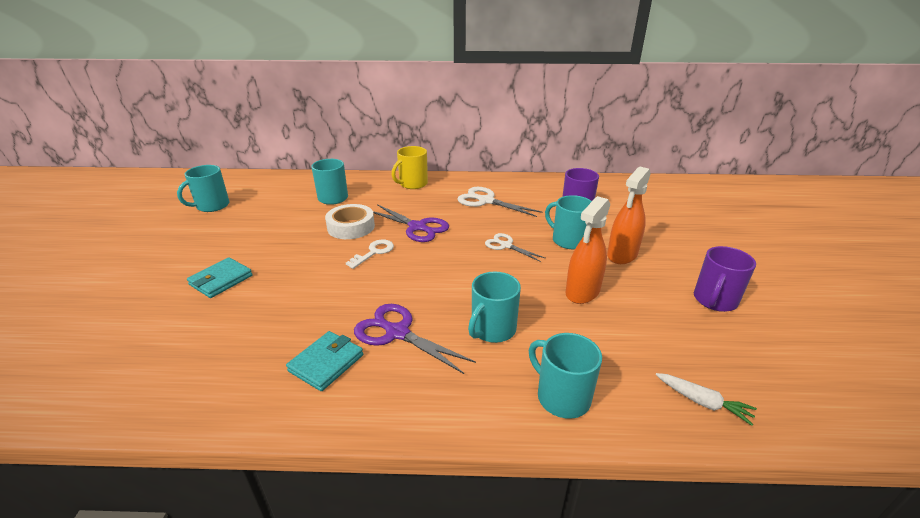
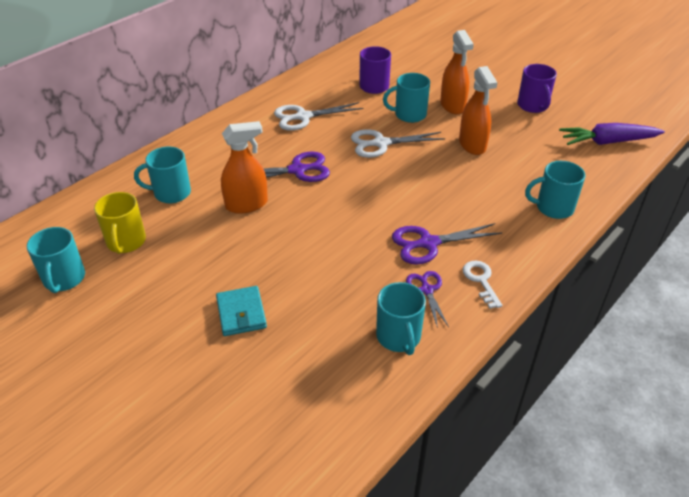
camera: 50 degrees left, 10 degrees up
(326, 363) = (427, 290): turquoise wallet -> purple scissors
(351, 227) = (246, 204): white tape -> orange spray bottle
(374, 252) = (307, 209): white key -> white key (481, 281)
(412, 184) = (215, 137): yellow mug -> yellow mug (126, 242)
(492, 330) = (470, 201): turquoise mug -> turquoise mug (399, 337)
(506, 245) = (381, 143): white scissors -> white scissors, size x1.58
(702, 402) = (600, 165): white carrot -> none
(758, 389) = (607, 142): none -> purple carrot

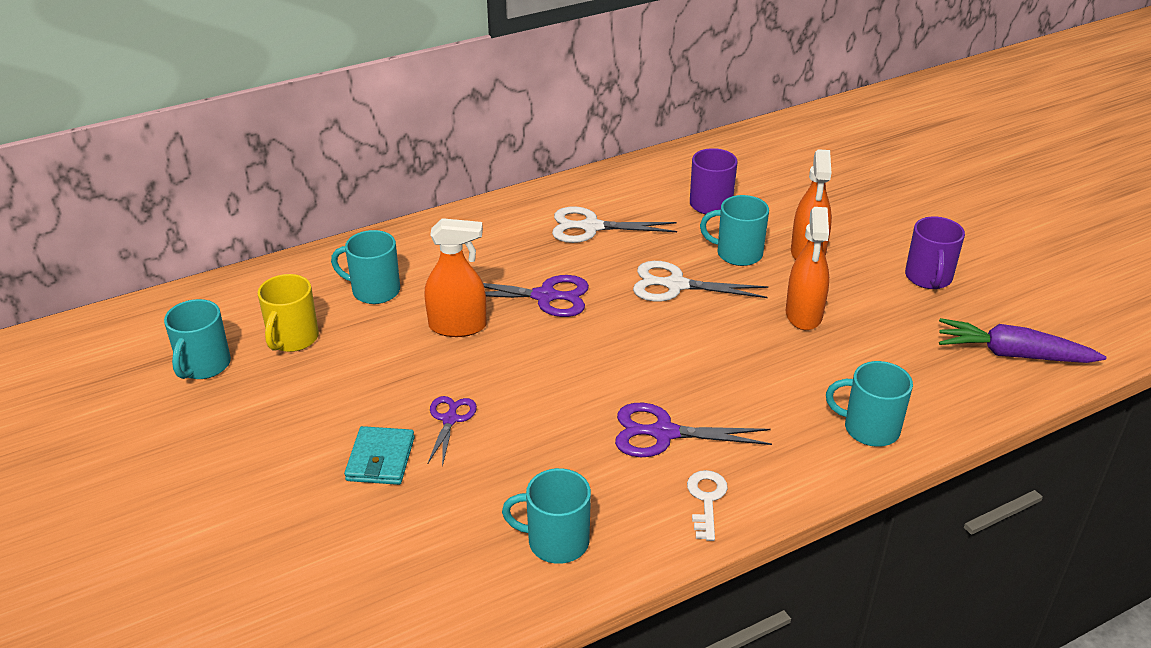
camera: 20 degrees right, 5 degrees down
(399, 337) = (556, 541): turquoise mug -> turquoise mug turned 90 degrees clockwise
(427, 290) = (626, 493): purple scissors -> purple scissors (450, 419)

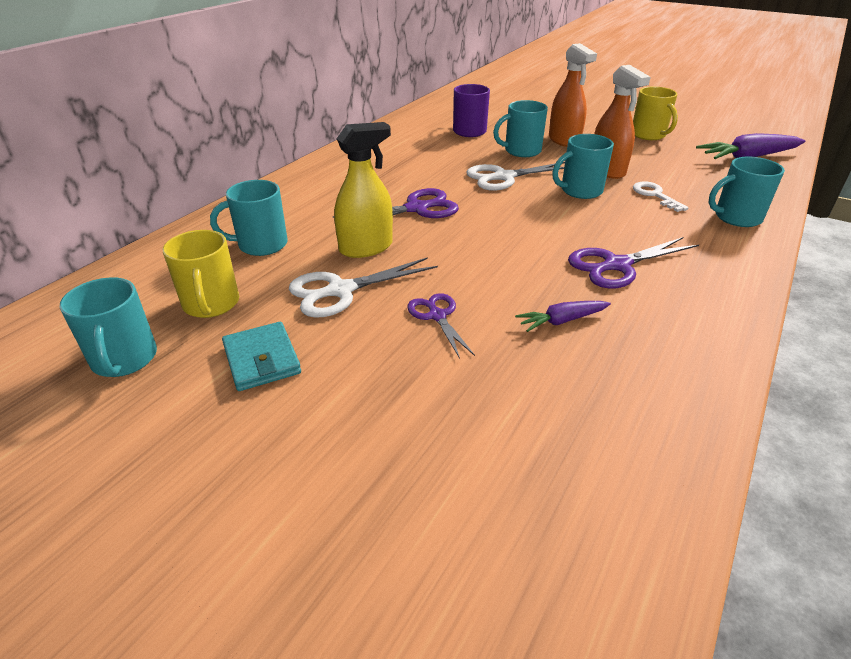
camera: 30 degrees left, 0 degrees up
(380, 459) = (408, 373): turquoise wallet -> turquoise wallet (262, 359)
(457, 326) = (366, 247): orange spray bottle -> yellow spray bottle
(546, 466) = (561, 321): none -> purple carrot
(556, 541) = (644, 376): turquoise mug -> turquoise mug (580, 191)
(591, 227) = (402, 161): white scissors -> white scissors (341, 290)
(706, 500) = (706, 297): white key -> white key (655, 195)
(928, 278) = (649, 135): purple mug -> yellow mug

